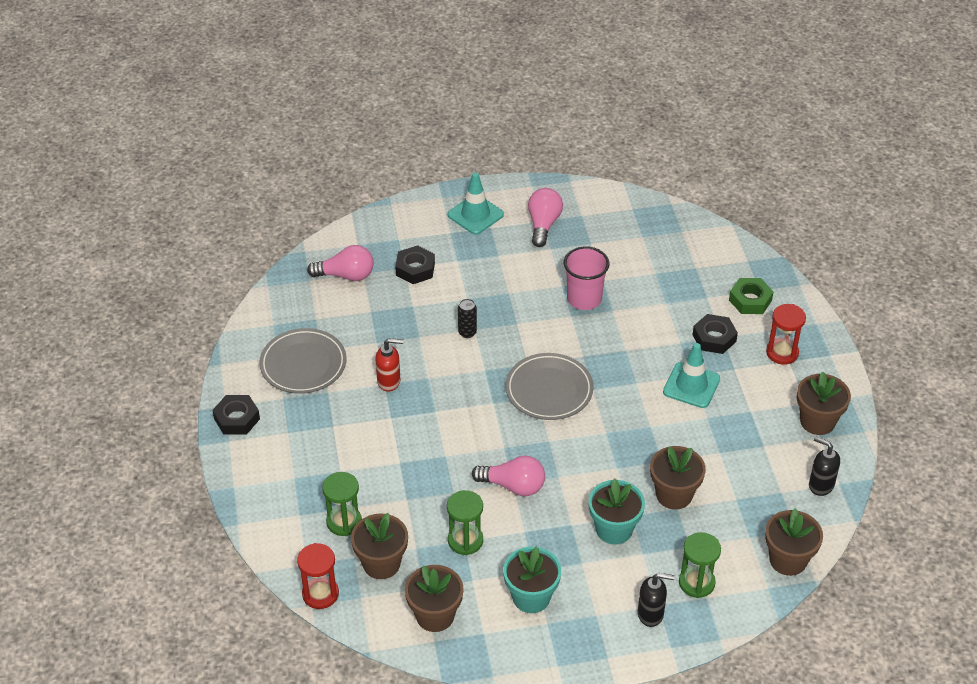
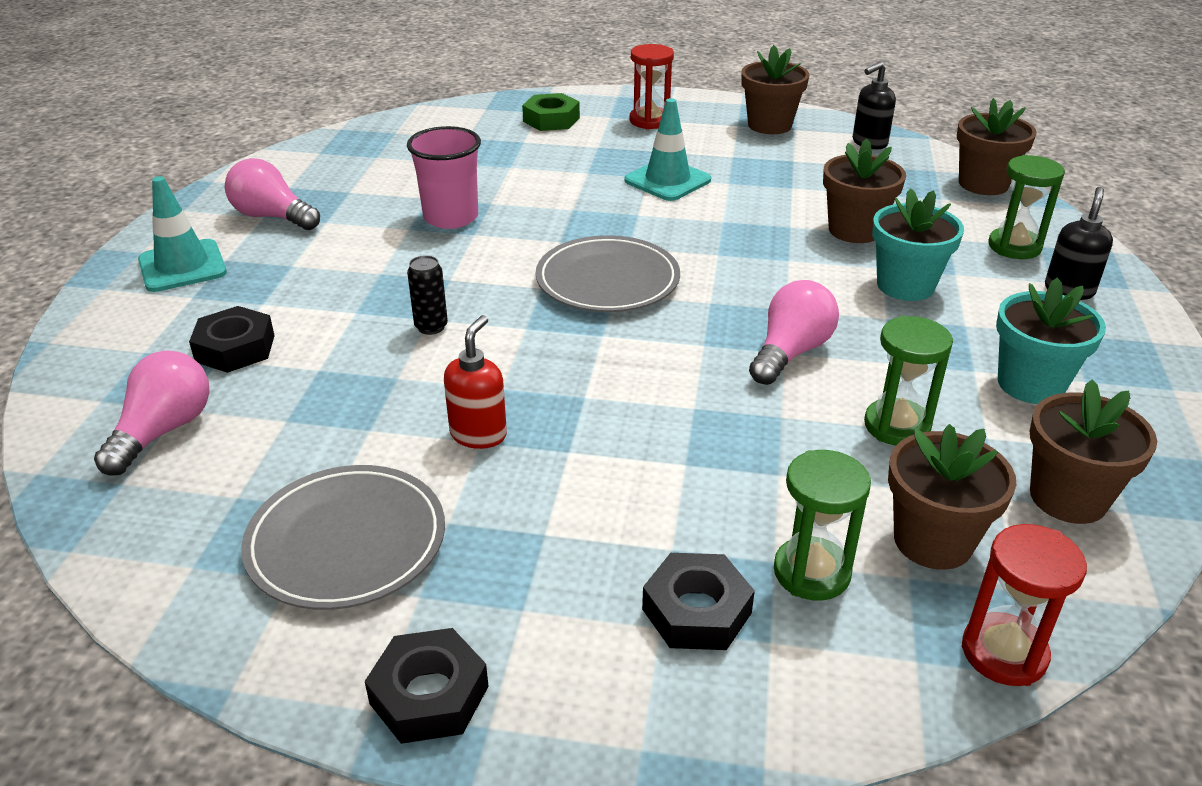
camera: 70 degrees left, 10 degrees down
(714, 338) = (596, 151): black nut -> black nut (696, 611)

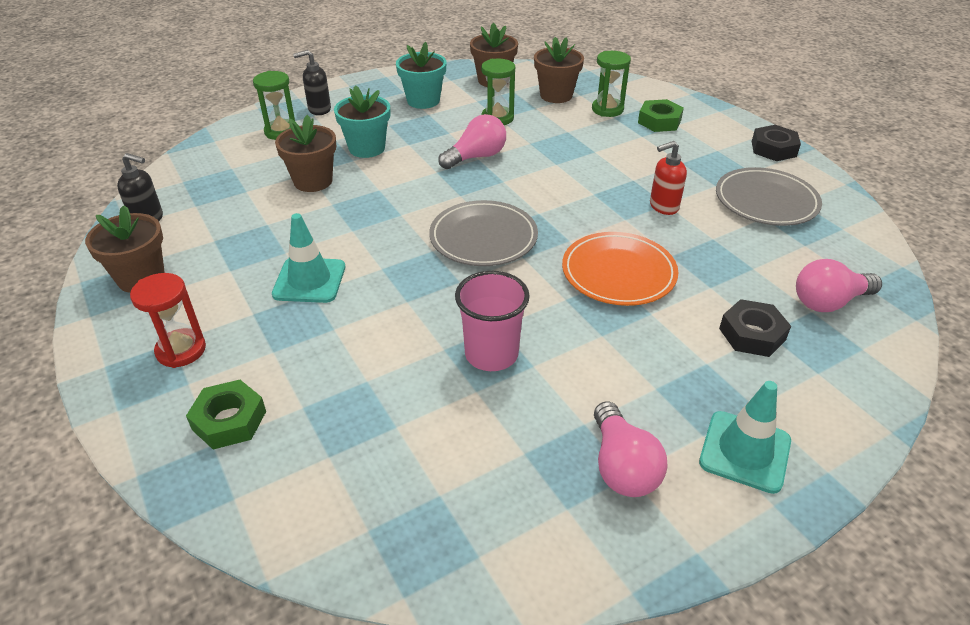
camera: 130 degrees left, 5 degrees up
(431, 327) = (618, 273): black can -> orange plate
(696, 611) = (659, 121): black nut -> green nut
(790, 352) = (476, 157): pink light bulb -> pink light bulb turned 150 degrees clockwise
(983, 184) = (193, 160): brown flower pot -> none
(1004, 653) = (588, 75): red hourglass -> none

